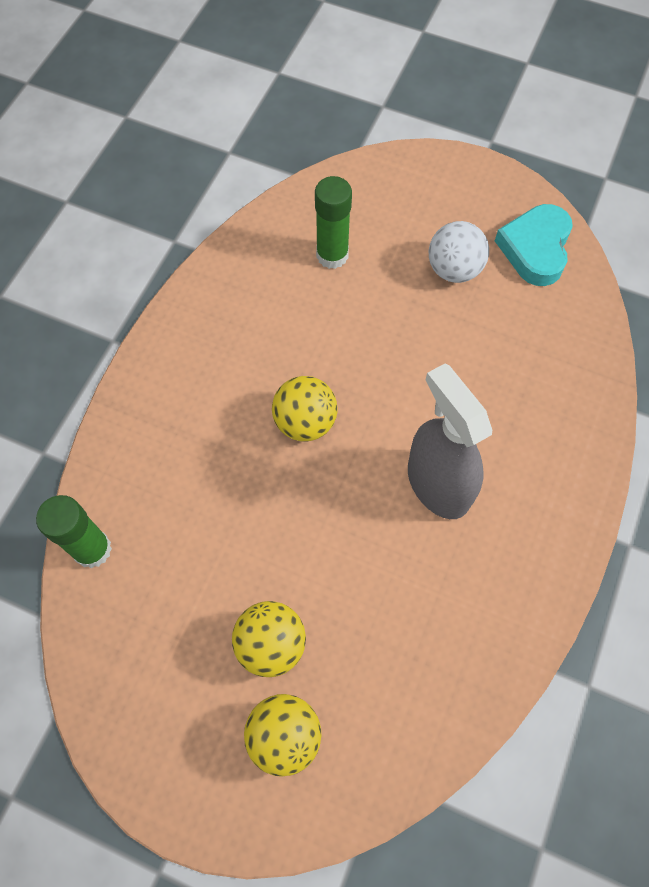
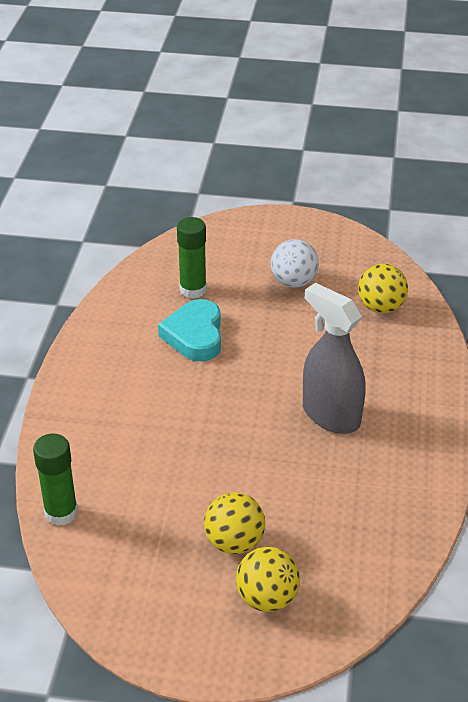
camera: 15 degrees left, 25 degrees down
(305, 422) = (210, 397): yellow ball -> yellow ball (380, 307)
(535, 248) = (352, 259): turquoise heart -> turquoise heart (195, 335)

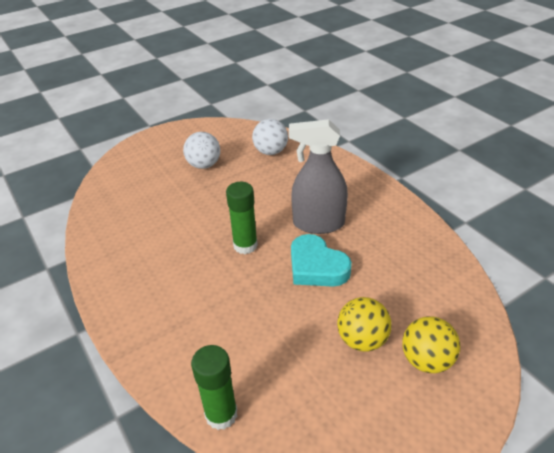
camera: 40 degrees left, 0 degrees up
(193, 290) = (143, 203): green glue stick -> green glue stick (245, 245)
(195, 335) = (177, 229): turquoise heart -> turquoise heart (316, 267)
(380, 307) = (271, 152): yellow ball -> white ball

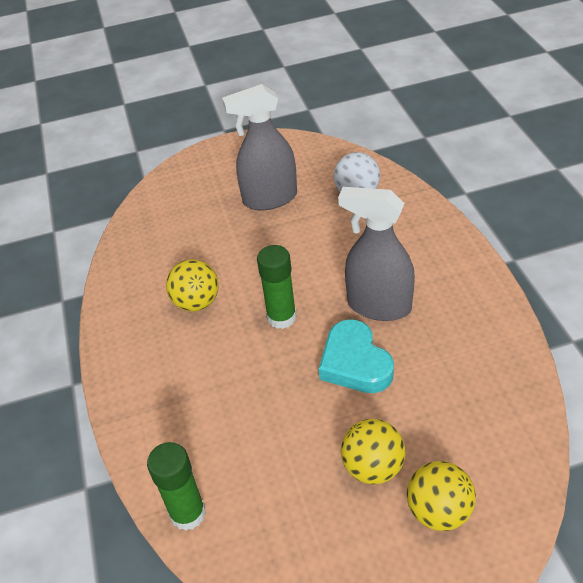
camera: 20 degrees right, 5 degrees up
(170, 247) = (196, 302): none -> yellow ball
(204, 165) = (269, 199): white ball -> grey spray bottle

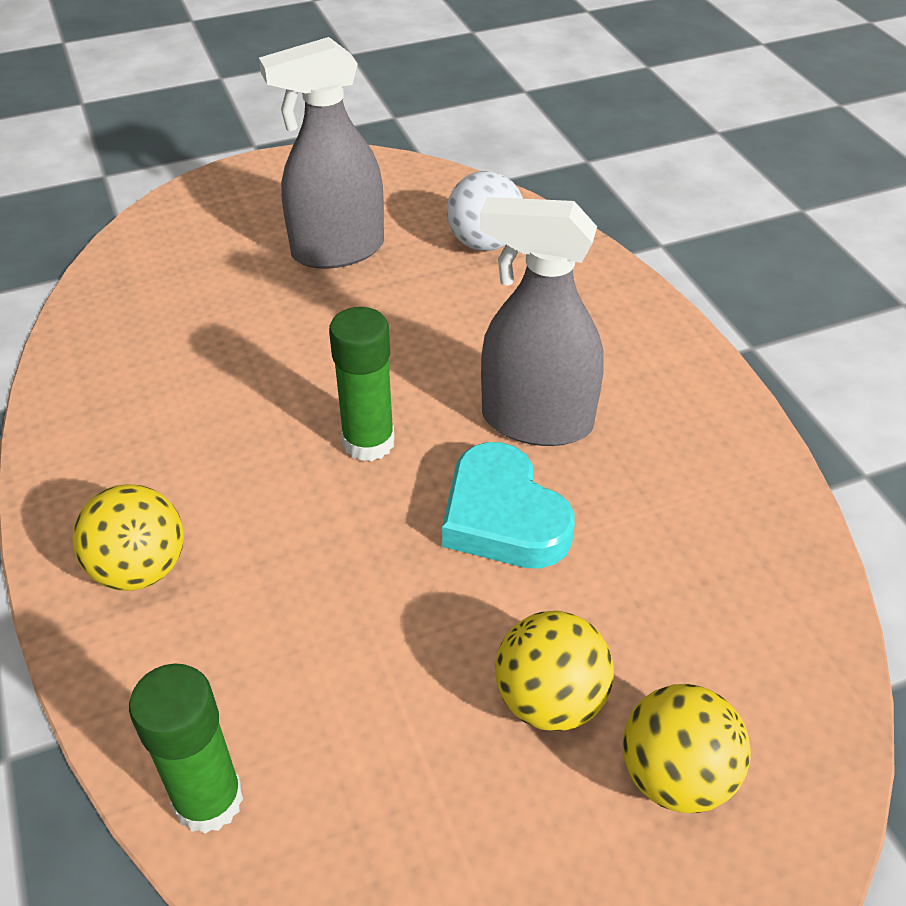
camera: 10 degrees left, 0 degrees up
(196, 302) = (215, 419): yellow ball -> yellow ball (140, 569)

